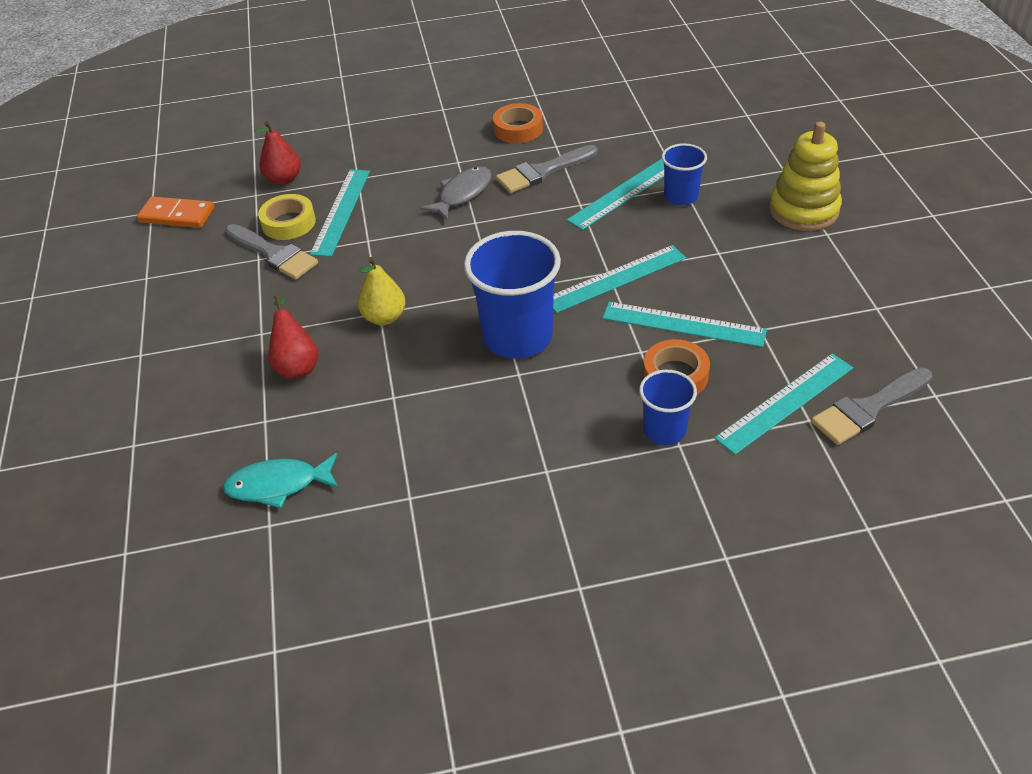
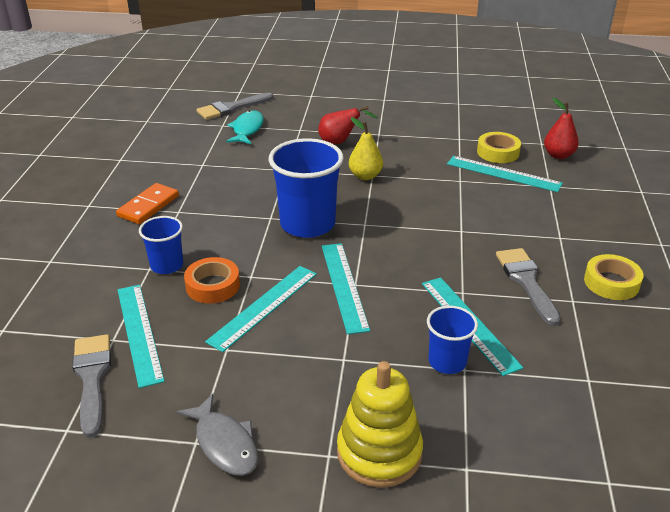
camera: 105 degrees right, 10 degrees down
(177, 215) = (525, 115): orange domino -> orange domino (148, 206)
(274, 254) = (461, 144): grey brush -> grey brush (231, 108)
(462, 194) = (506, 231): grey fish -> grey fish (224, 443)
(518, 129) = (611, 282): orange tape -> yellow tape

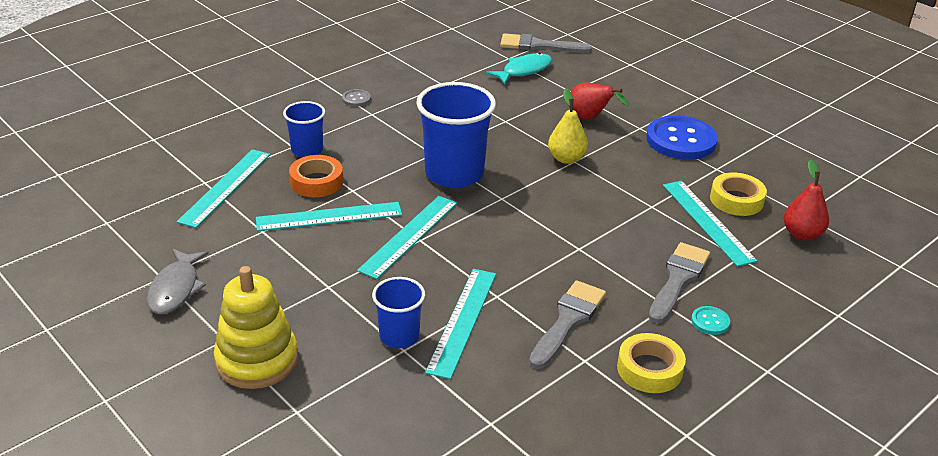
camera: 40 degrees right, 0 degrees up
(92, 377) = (160, 199): grey brush -> grey brush (678, 279)
(148, 206) = (356, 99): orange domino -> grey button
(414, 131) = (681, 140): none -> blue button
(595, 233) = (710, 321): none -> turquoise button

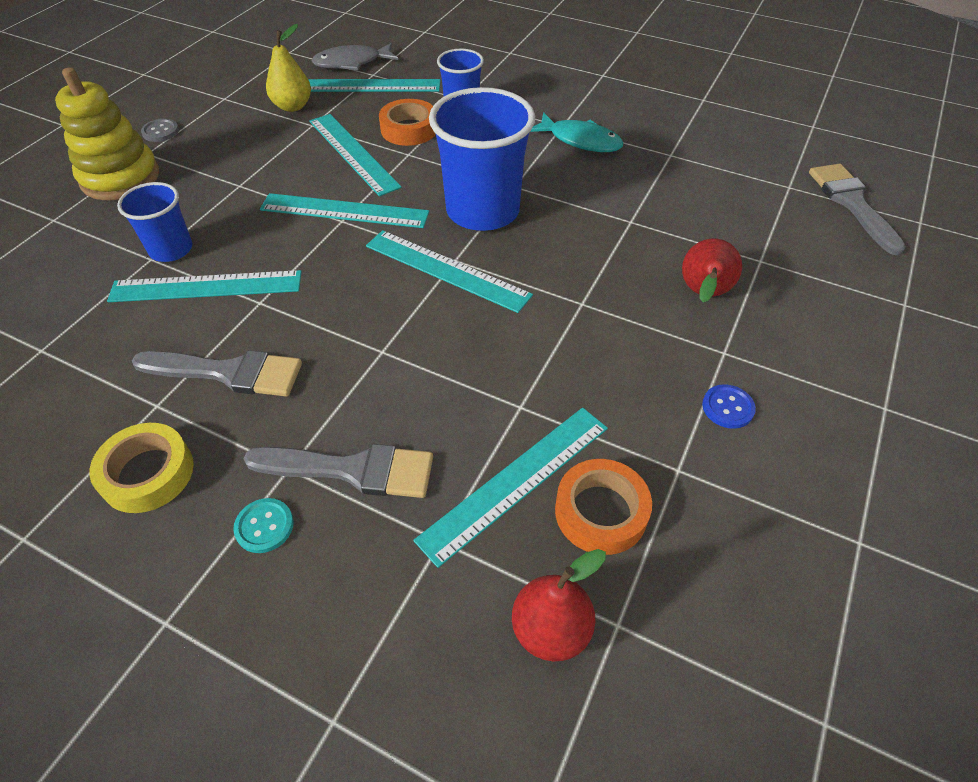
camera: 70 degrees right, 15 degrees up
(175, 289) = (209, 109): grey fish -> grey fish (351, 63)
(356, 99) = (583, 108): grey button -> grey button (160, 132)
(511, 204) = (446, 270): none -> turquoise ruler
(524, 70) = (770, 207): turquoise fish -> turquoise fish (580, 140)
(566, 158) = (581, 294): yellow pear -> yellow pear (292, 106)
(681, 140) = (727, 407): blue button -> blue button, size x0.43
(736, 200) = (600, 512): yellow tape -> orange tape

